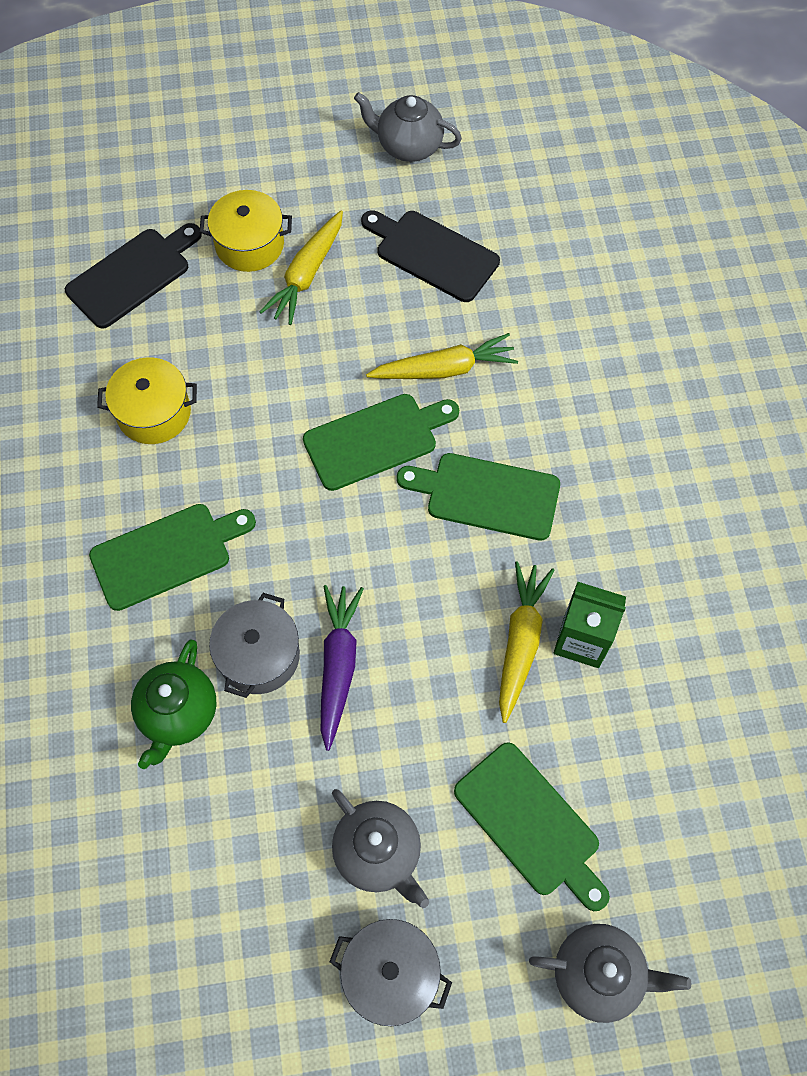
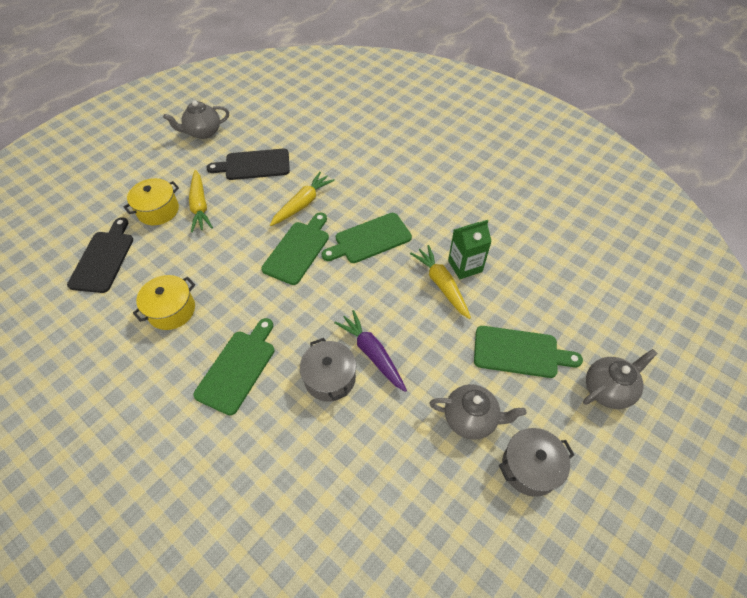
camera: 40 degrees left, 10 degrees down
(178, 714) = (314, 436): green teapot -> none

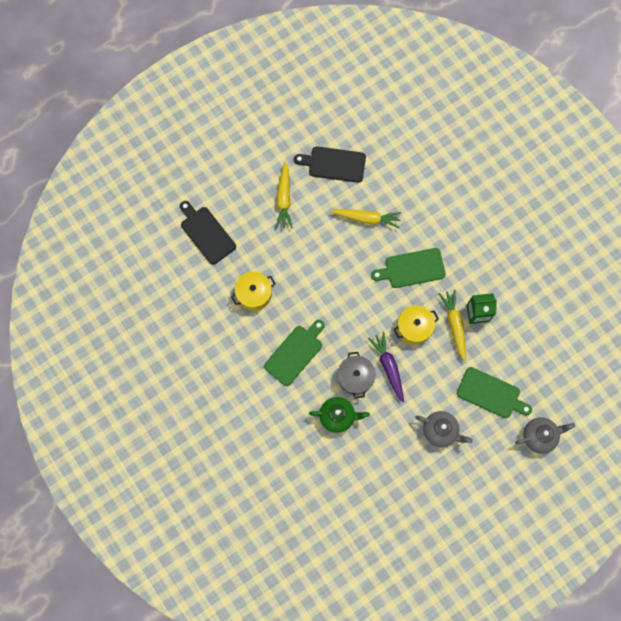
camera: 15 degrees right, 20 degrees up
(103, 258) = (206, 233): black cutting board -> black cutting board turned 60 degrees counterclockwise
(158, 210) = (250, 195): yellow pot -> yellow pot (414, 327)
(203, 132) = (295, 112): grey teapot -> none
(298, 250) = (354, 264): green cutting board -> none
(302, 204) = (366, 218): yellow carrot -> yellow carrot turned 45 degrees clockwise
(316, 438) = (338, 416): none -> green teapot
(530, 467) = (466, 471): grey pot -> none

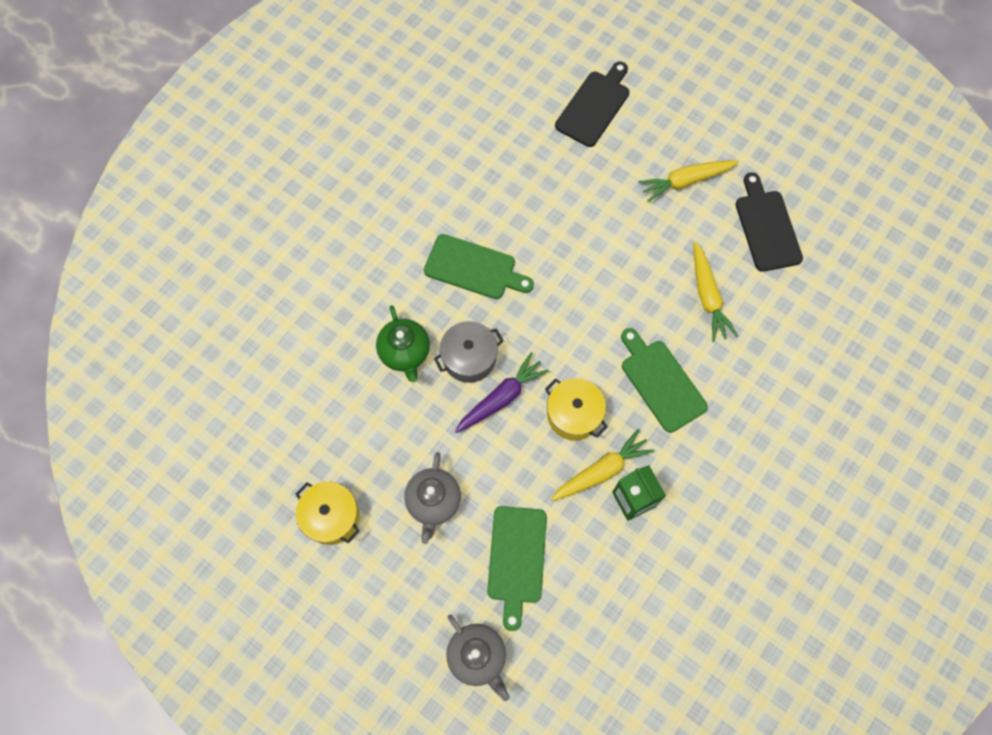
camera: 70 degrees right, 5 degrees down
(254, 294) = (535, 190): yellow pot -> yellow pot (331, 516)

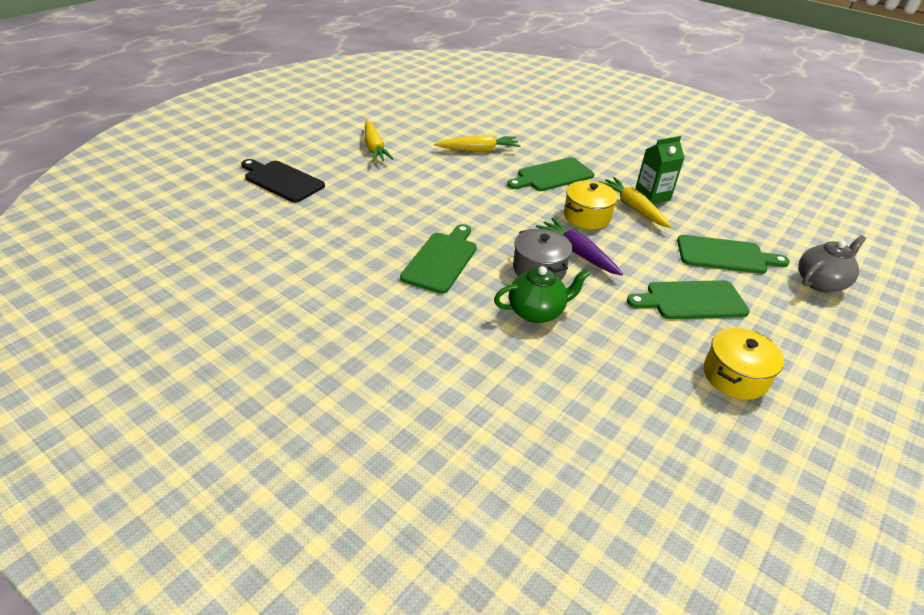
camera: 90 degrees left, 30 degrees down
(433, 502) = (691, 300): grey teapot -> green cutting board
(766, 227) = (422, 123): black cutting board -> none

